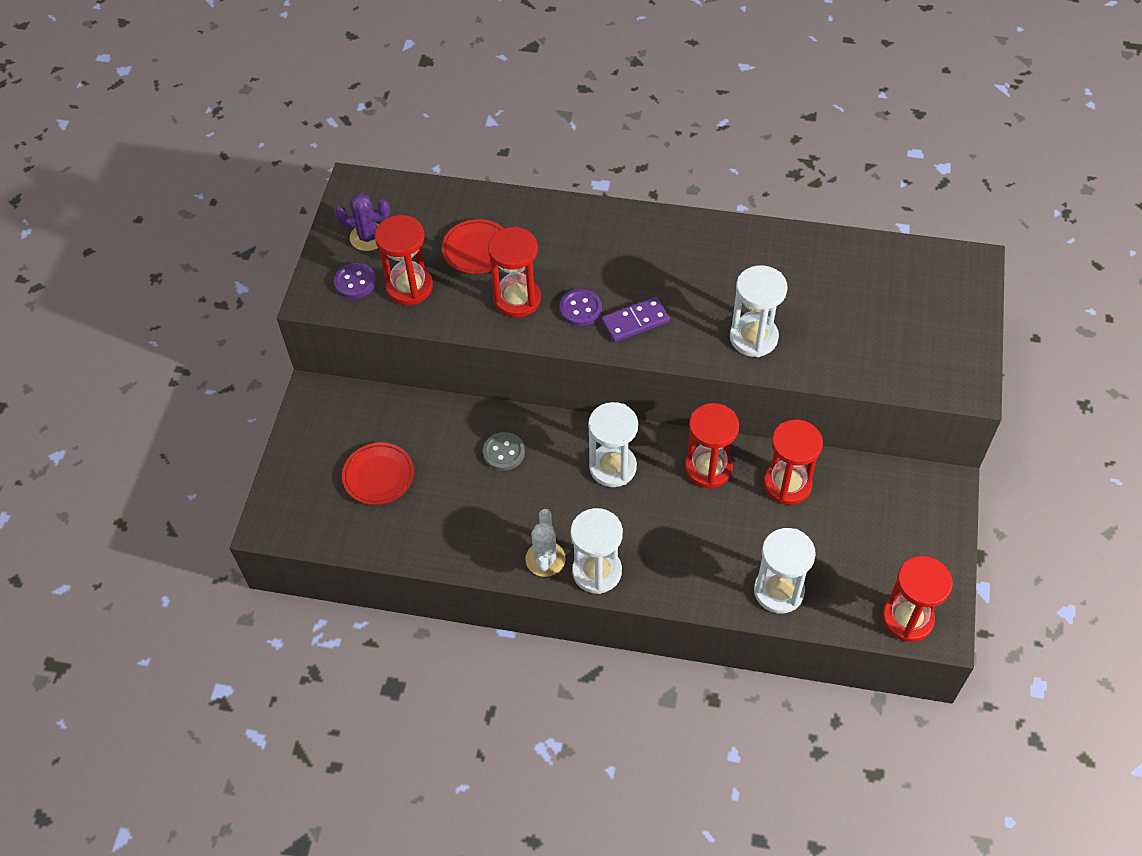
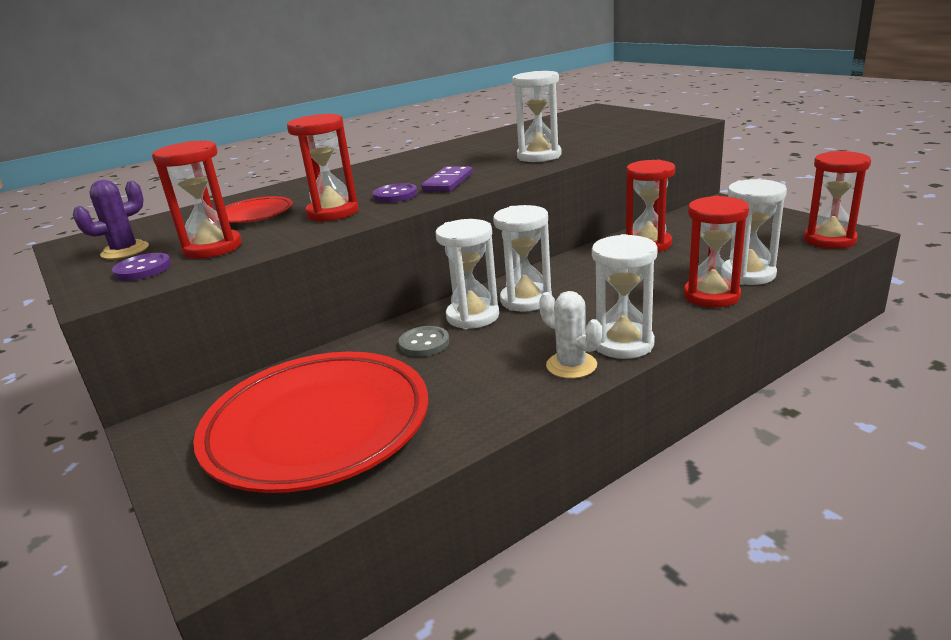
camera: 45 degrees left, 30 degrees down
(378, 476) = (317, 427): red plate -> red plate, size x2.22
(561, 452) = (472, 316): none -> white hourglass
(708, 468) = (589, 265): red hourglass -> red hourglass (711, 296)

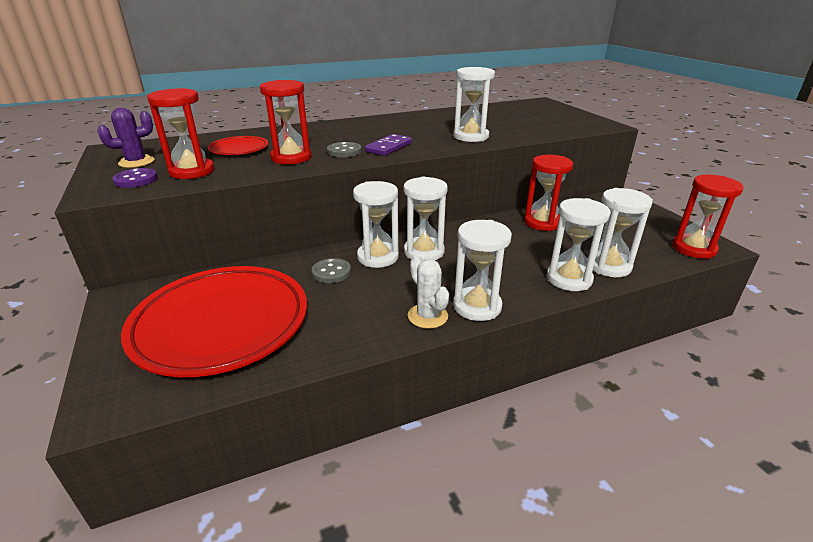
camera: 10 degrees right, 5 degrees up
(395, 195) = (344, 151): purple button -> grey button
(711, 296) = (569, 279): red hourglass -> white hourglass

